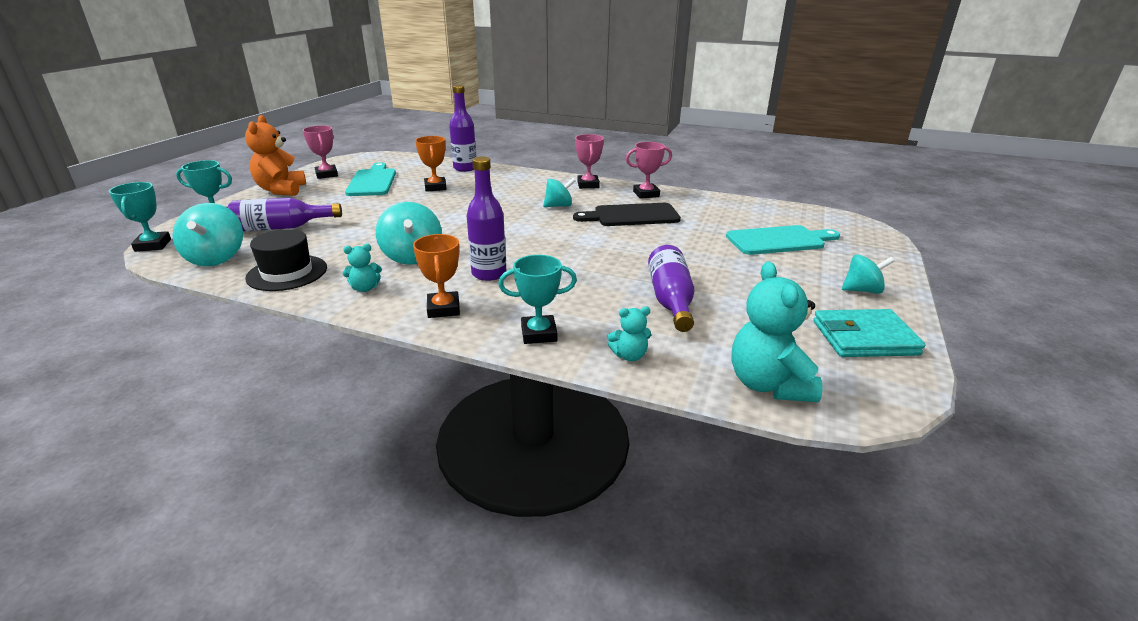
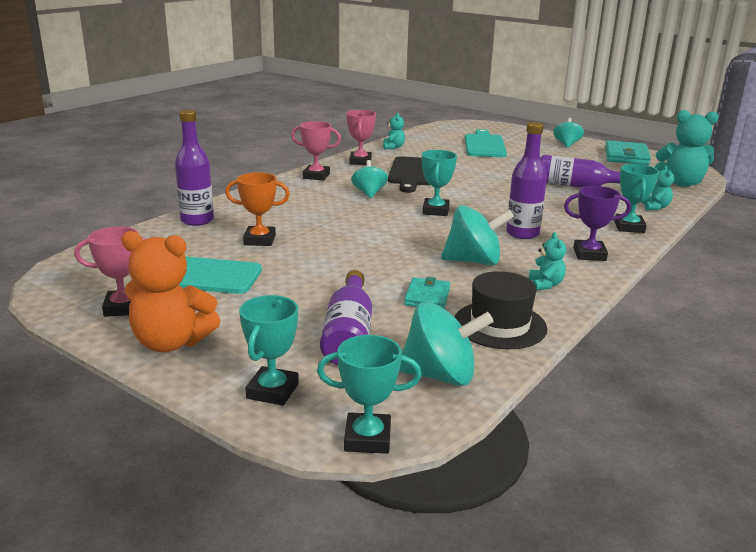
camera: 75 degrees left, 5 degrees down
(340, 245) = (427, 297): none -> turquoise wallet
(443, 309) = (589, 254): orange trophy -> purple trophy
(530, 233) = (435, 211): none -> turquoise trophy
(709, 201) = (393, 147): none -> turquoise teddy bear

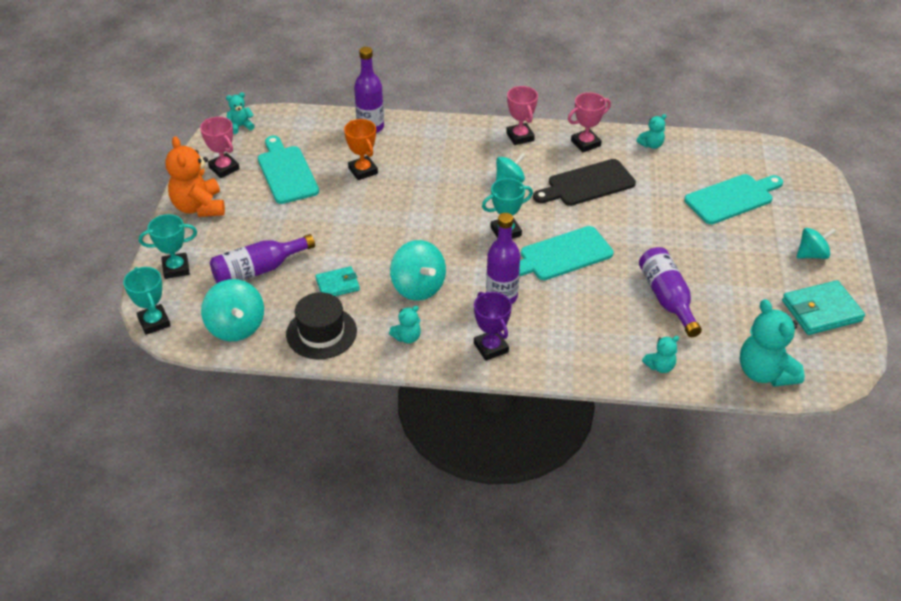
camera: 60 degrees right, 20 degrees up
(63, 278) = (241, 126): none -> turquoise teddy bear
(490, 201) = (562, 255): none -> turquoise cutting board
(629, 227) = (582, 359): turquoise trophy -> none

